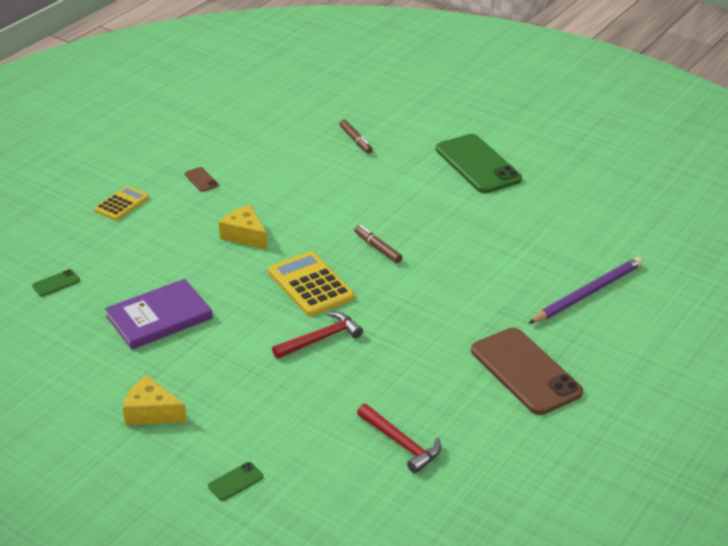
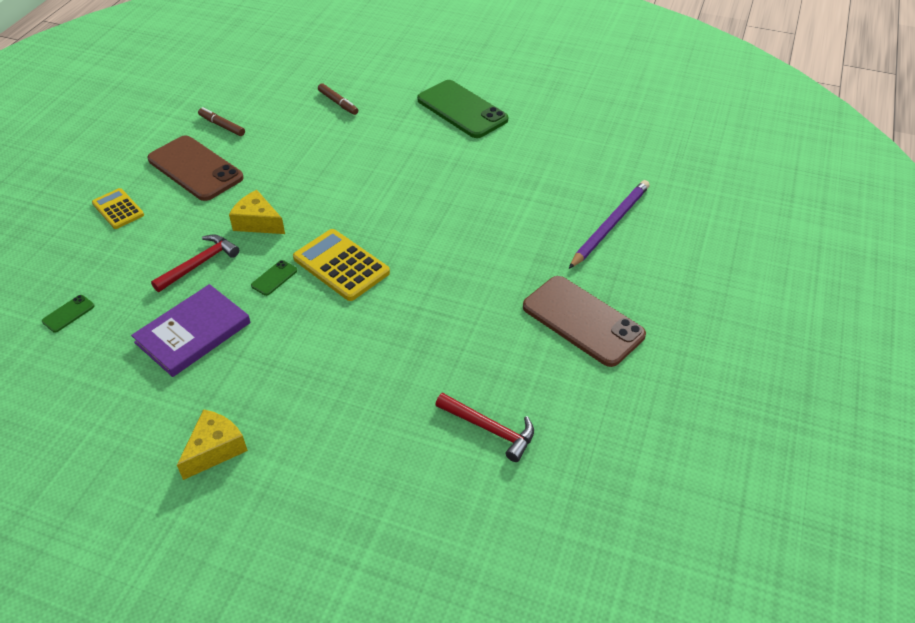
camera: 15 degrees left, 10 degrees up
(122, 204) = (118, 209): yellow calculator -> yellow calculator turned 60 degrees counterclockwise
(151, 412) = (215, 449): yellow cheese -> yellow cheese turned 120 degrees clockwise
(201, 180) = (195, 168): brown phone -> brown phone, size x2.46
(235, 481) = (331, 515): green phone -> green phone (274, 278)
(321, 339) = (370, 324): red hammer -> red hammer (199, 264)
(377, 248) = (395, 213): brown marker -> brown marker (222, 126)

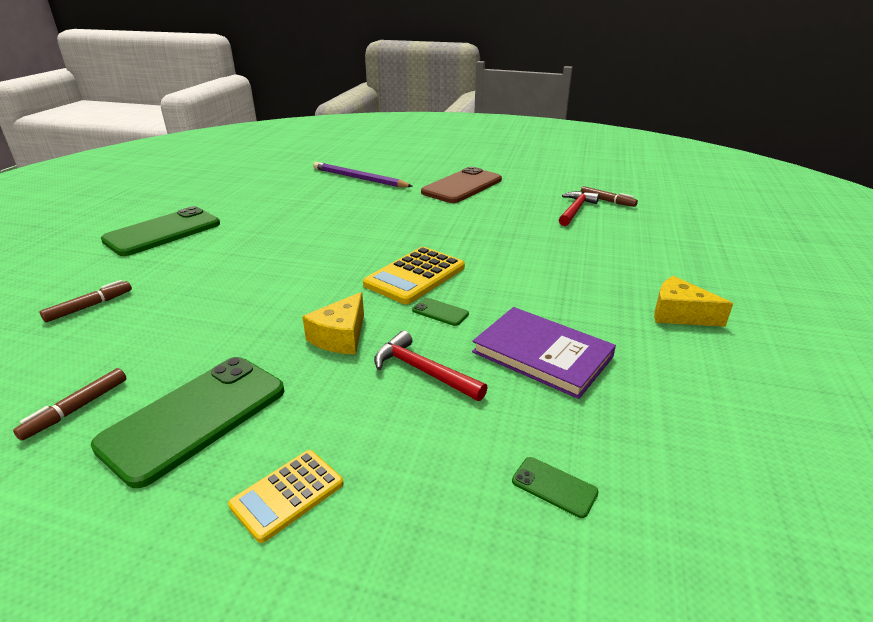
camera: 95 degrees left, 15 degrees down
(195, 168) = (194, 417): brown phone -> green phone
(521, 477) = (607, 201): none -> brown marker

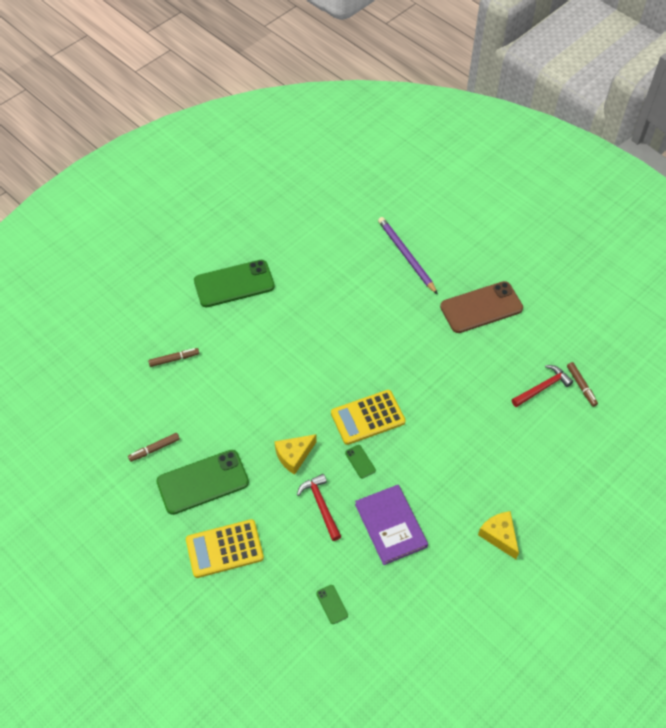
camera: 30 degrees right, 25 degrees up
(287, 494) = (224, 549): yellow calculator -> yellow calculator, size x1.61

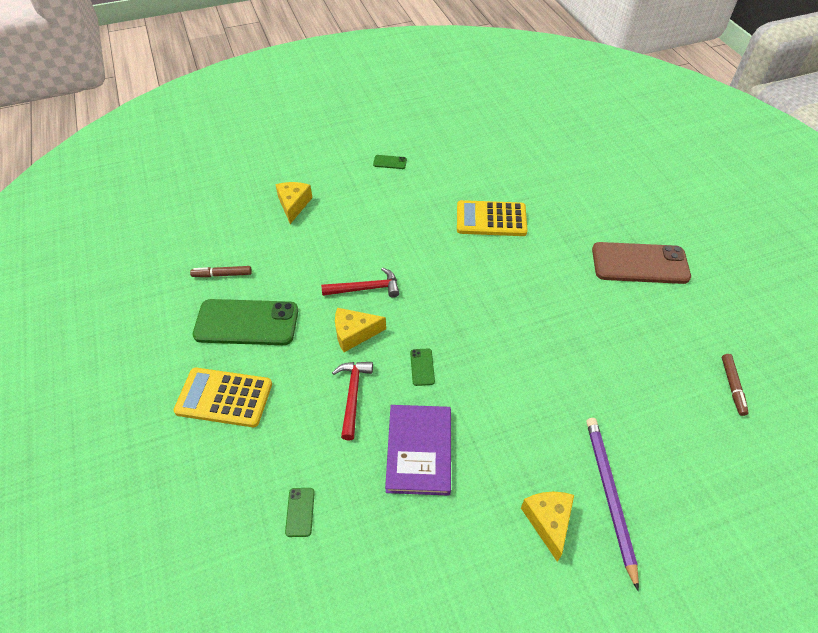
camera: 25 degrees right, 5 degrees down
(174, 359) = (293, 205): brown marker -> yellow cheese
(234, 284) = (390, 162): green phone -> green phone, size x0.41
(367, 417) = (455, 326): yellow calculator -> yellow calculator (491, 219)
(406, 256) = (577, 191): purple pencil -> purple pencil (609, 496)
(543, 388) = (680, 370): red hammer -> red hammer (366, 289)

